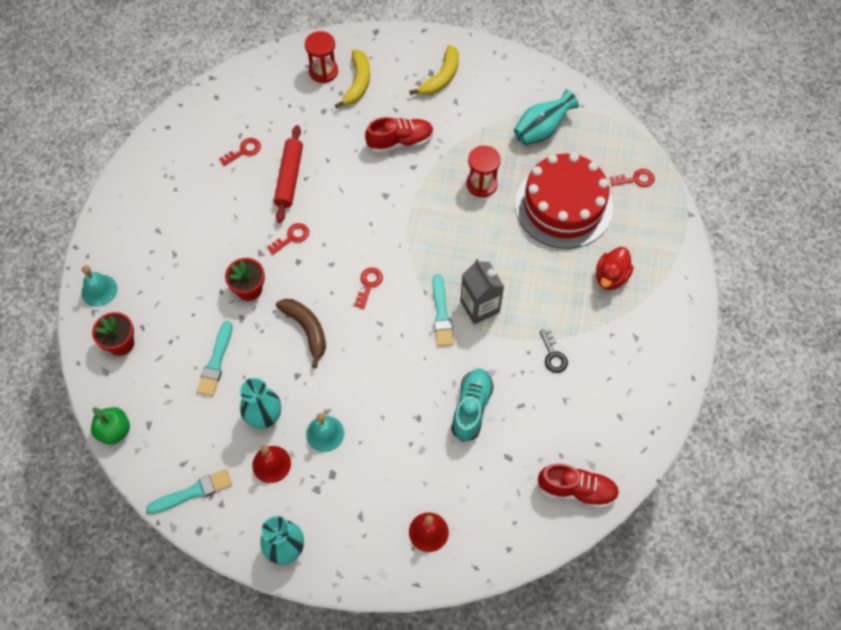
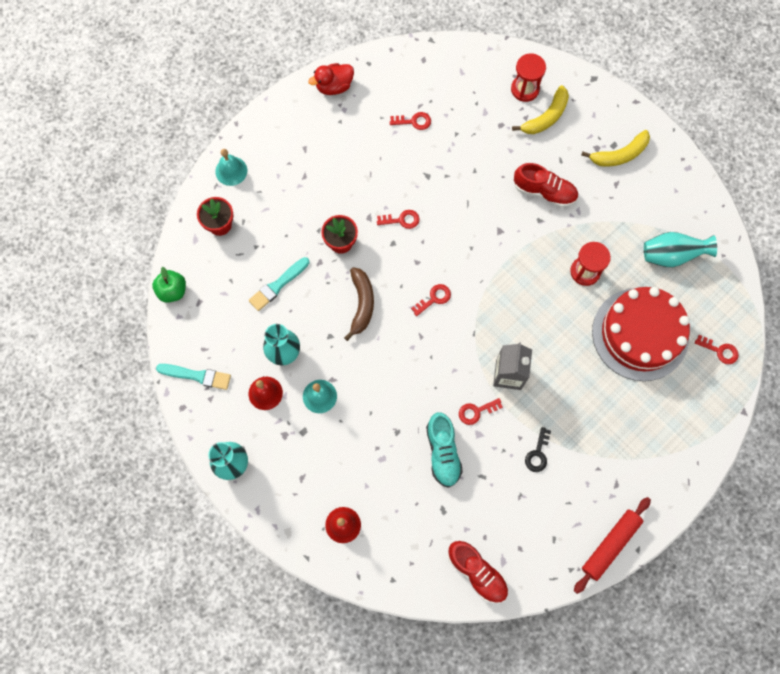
camera: 35 degrees right, 10 degrees up
(289, 178) = (434, 167): red rolling pin -> red rolling pin (610, 545)
(441, 314) = (474, 360): turquoise brush -> none
(471, 408) = (443, 452): turquoise shoe -> turquoise shoe turned 120 degrees clockwise
(475, 355) = (476, 411): none -> red key
(611, 277) = (634, 421): red duck -> red duck (334, 86)

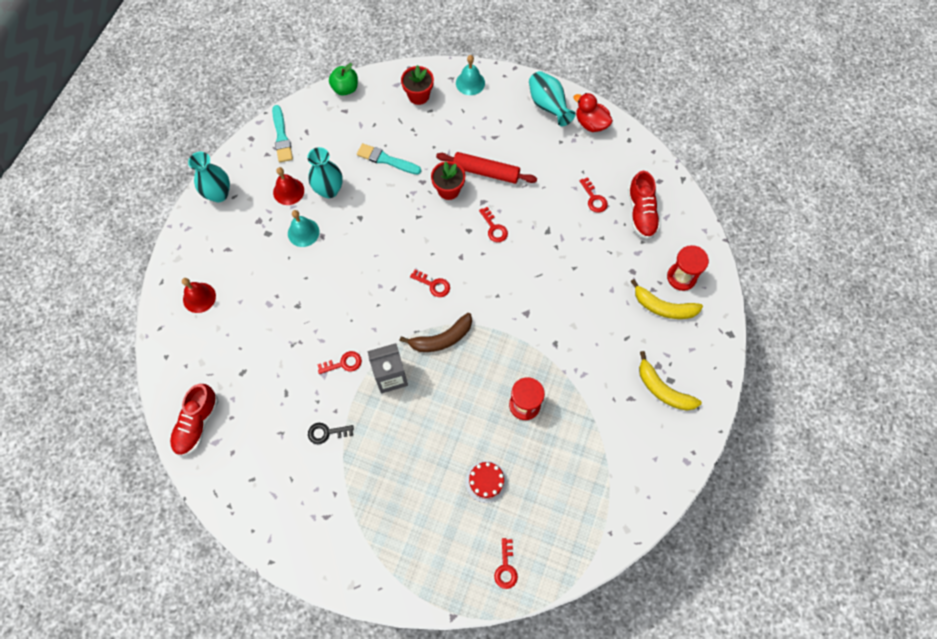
camera: 65 degrees right, 5 degrees down
(361, 304) = (400, 229): brown banana -> brown banana (441, 338)
(443, 452) = (294, 350): turquoise shoe -> none
(476, 411) = (343, 363): red key -> red key turned 120 degrees clockwise
(544, 191) = (586, 336): red shoe -> red shoe (641, 212)
(610, 545) = (265, 533): red rolling pin -> red rolling pin (486, 172)
(640, 334) = (486, 481): red cake -> red cake, size x0.41
(671, 255) = (583, 480): turquoise vase -> turquoise vase (548, 106)

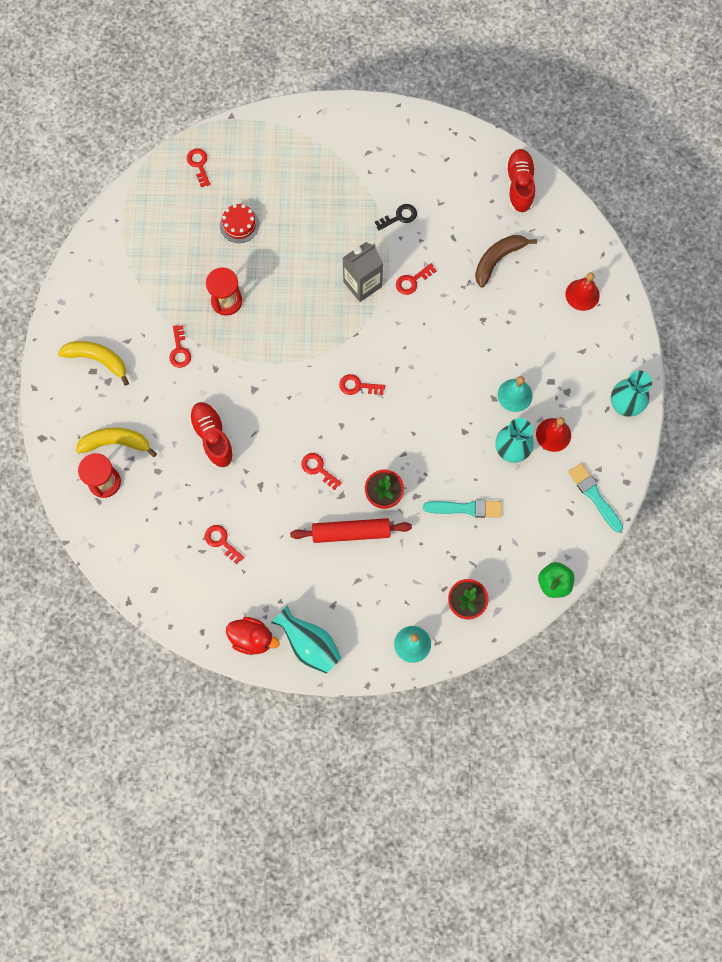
camera: 160 degrees right, 5 degrees up
(441, 338) = (328, 336): brown banana -> brown banana (498, 260)
(583, 371) = (180, 350): none -> red key
(641, 212) = (165, 542): red shoe -> red shoe (213, 437)

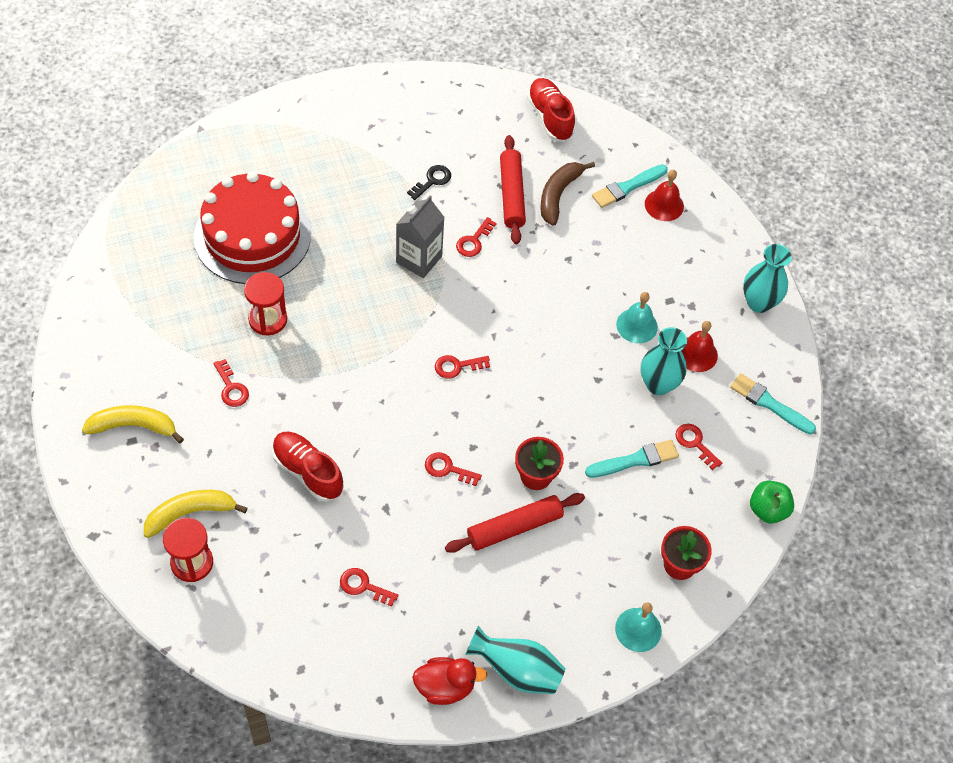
camera: 25 degrees left, 15 degrees down
(199, 164) = (181, 186): red key -> red key (695, 443)
(239, 225) = (252, 236): red cake -> red cake, size x2.41
(459, 248) = (512, 195): none -> red rolling pin
(558, 269) = (627, 187): none -> turquoise brush

